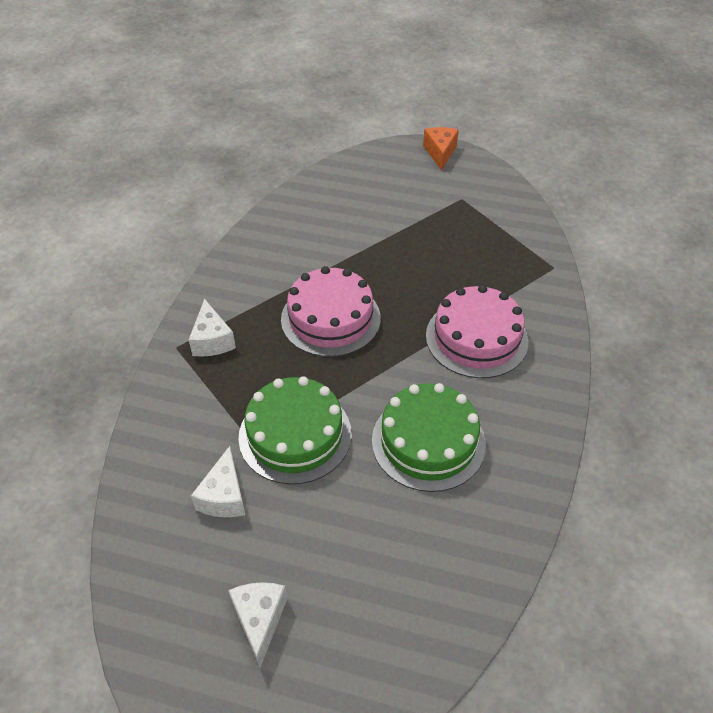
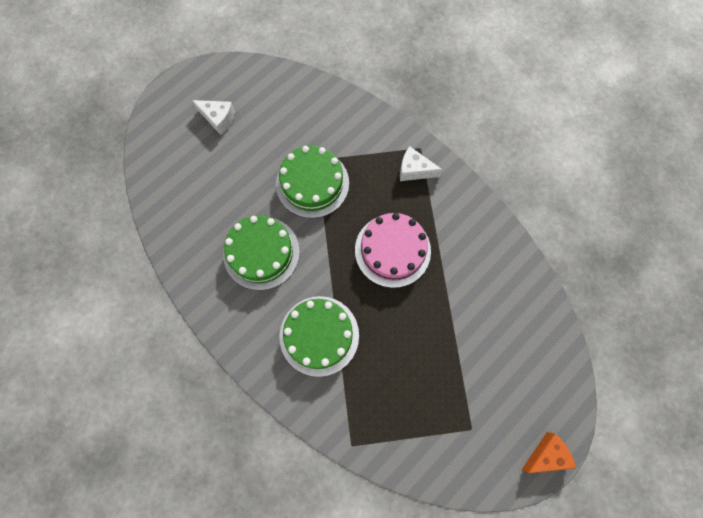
camera: 120 degrees right, 25 degrees up
(224, 496) = (295, 131): white cheese -> none
(440, 153) = (546, 454): orange cheese -> orange cheese turned 60 degrees counterclockwise
(476, 338) = (319, 335): pink cake -> green cake

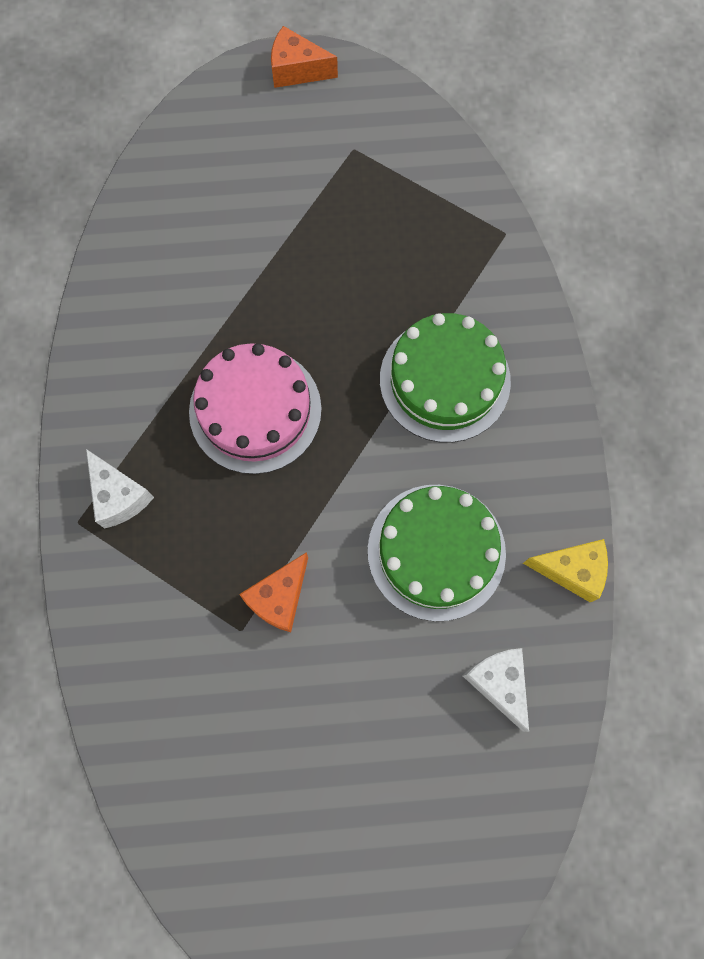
camera: 140 degrees left, 0 degrees up
(195, 291) = (571, 570): none -> yellow cheese
(218, 119) = (334, 843): white cheese -> white cheese (498, 683)
(312, 183) = (279, 598): green cake -> orange cheese

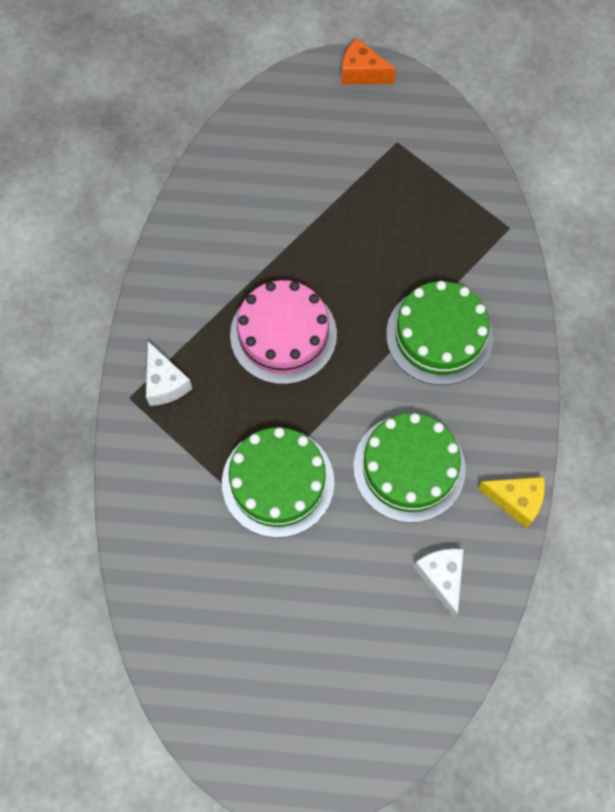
camera: 10 degrees right, 5 degrees down
(279, 598) = (278, 482): orange cheese -> green cake

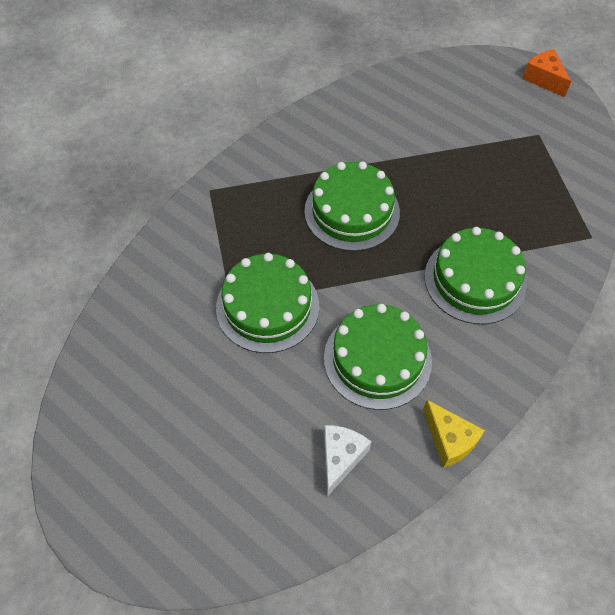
camera: 35 degrees right, 10 degrees down
(165, 383) = (241, 195): white cheese -> none
(283, 334) = (352, 211): pink cake -> green cake

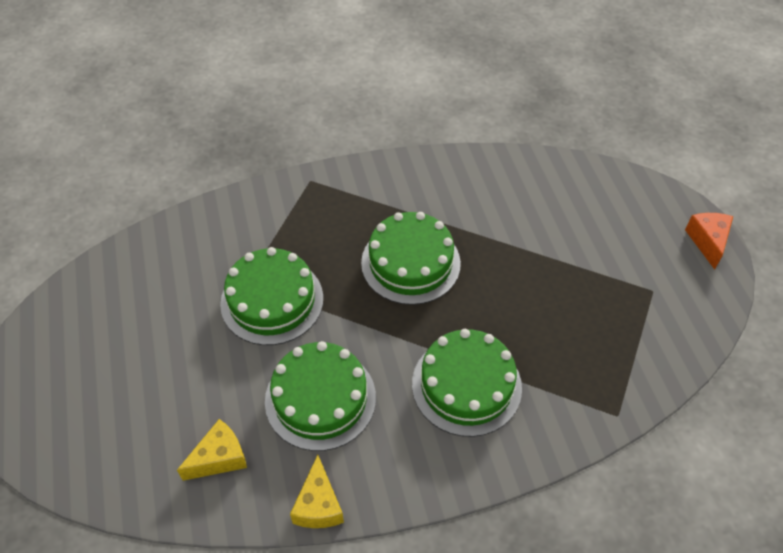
camera: 35 degrees right, 5 degrees down
(340, 458) = (219, 458): white cheese -> yellow cheese

